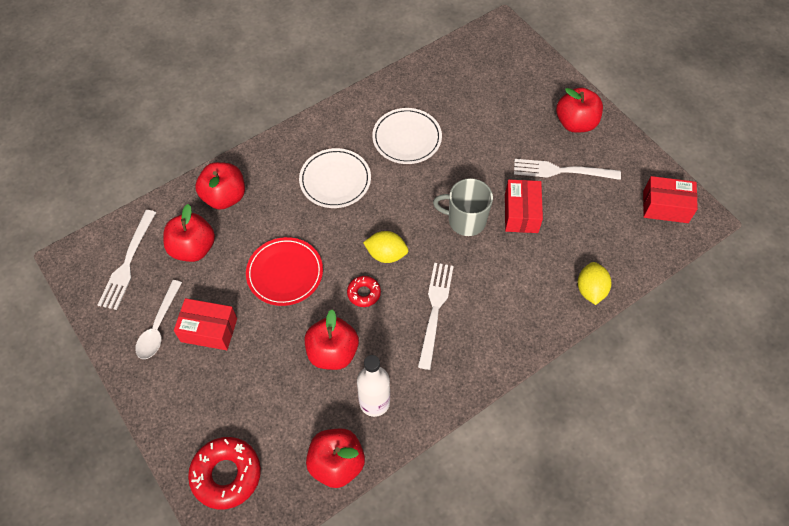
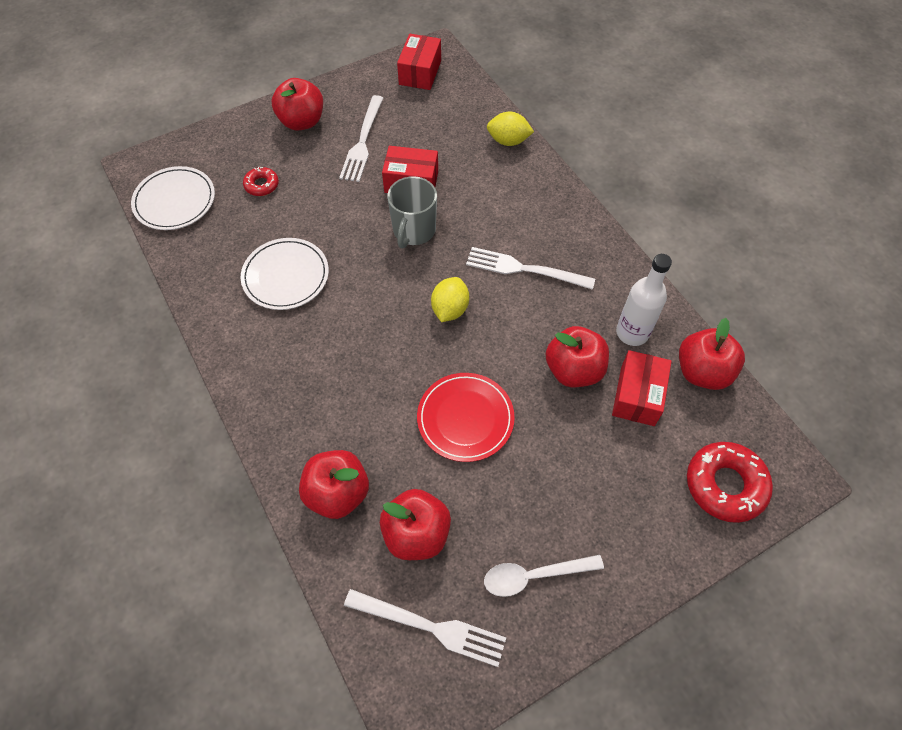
camera: 85 degrees left, 0 degrees up
(158, 326) = (534, 575): white spoon -> white spoon turned 150 degrees clockwise
(209, 330) = (541, 509): red box -> red box (637, 395)
(335, 180) = (334, 357): white plate -> white plate (175, 201)
(364, 293) = (499, 335): red donut -> red donut (261, 185)

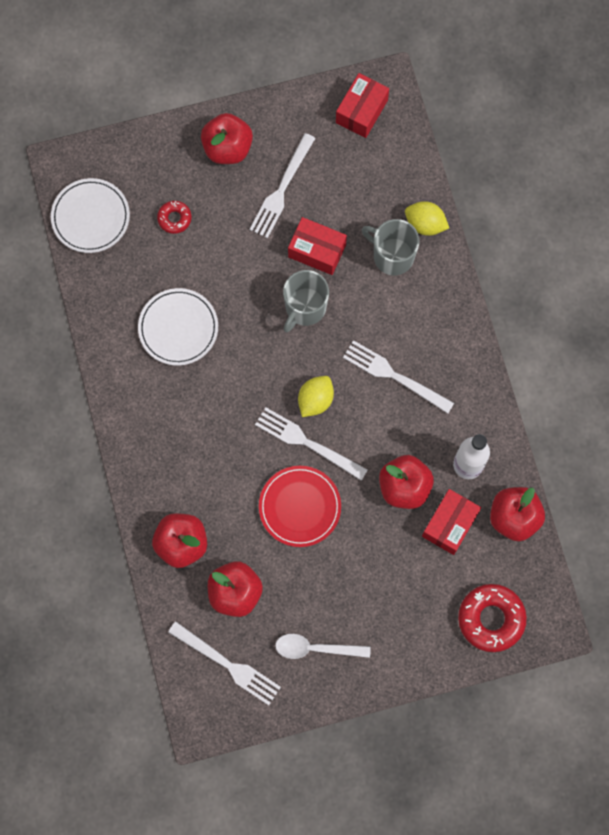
camera: 15 degrees right, 15 degrees up
(452, 351) = (306, 442): none -> white fork
(486, 171) = (392, 256): none -> grey mug

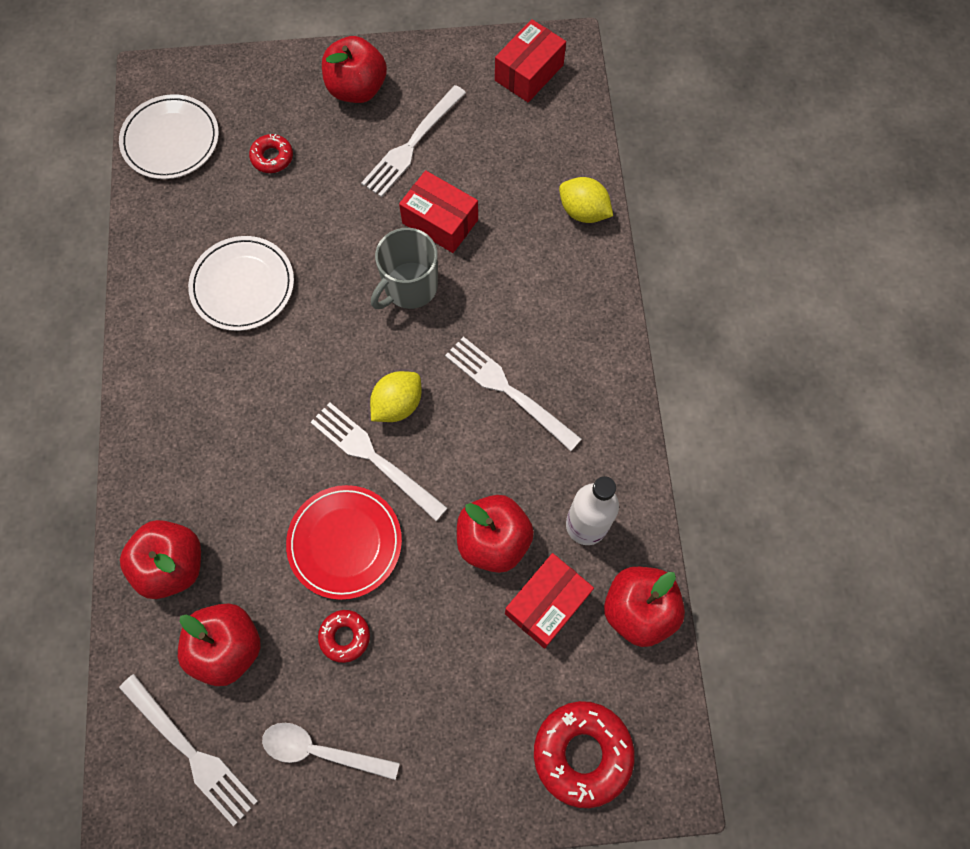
camera: 10 degrees right, 5 degrees down
(314, 571) = (345, 636): none -> red donut
(392, 256) = (534, 242): grey mug -> none

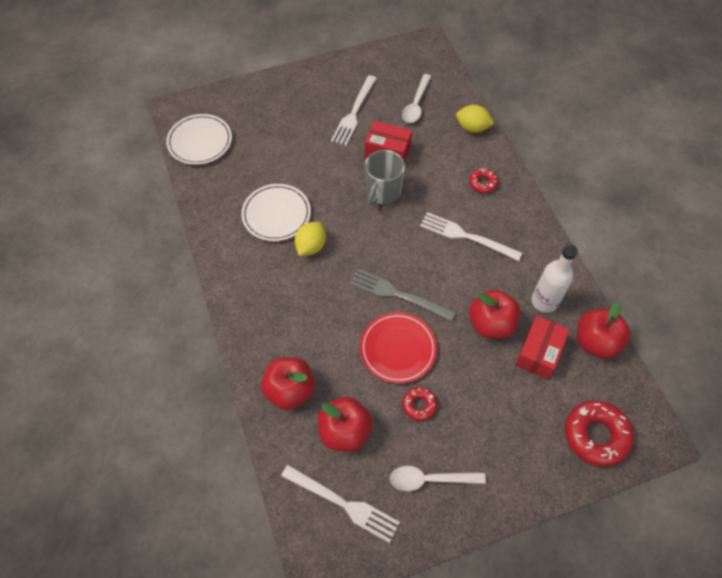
camera: 15 degrees left, 10 degrees down
(272, 157) = (269, 138): red donut -> red donut (482, 183)
(357, 89) = (308, 89): red apple -> none
(373, 457) = (397, 294): white fork -> grey fork
(397, 404) = (400, 260): yellow lemon -> yellow lemon (311, 246)
(511, 151) = (416, 104): none -> white spoon
(529, 73) = (410, 60): red box -> none

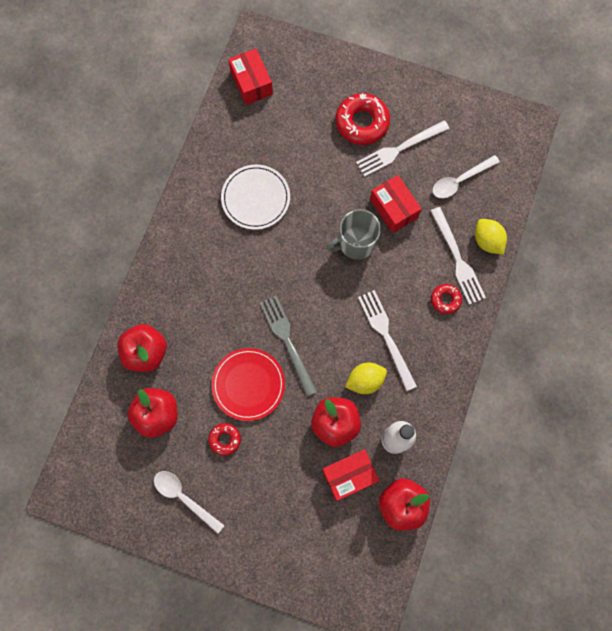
camera: 40 degrees right, 15 degrees up
(200, 141) = (251, 83): white plate -> red box
(311, 246) = (258, 248): yellow lemon -> yellow lemon (365, 380)
(344, 504) = (114, 464): white fork -> white fork (458, 260)
(596, 435) = (329, 570): red donut -> red donut (362, 122)

